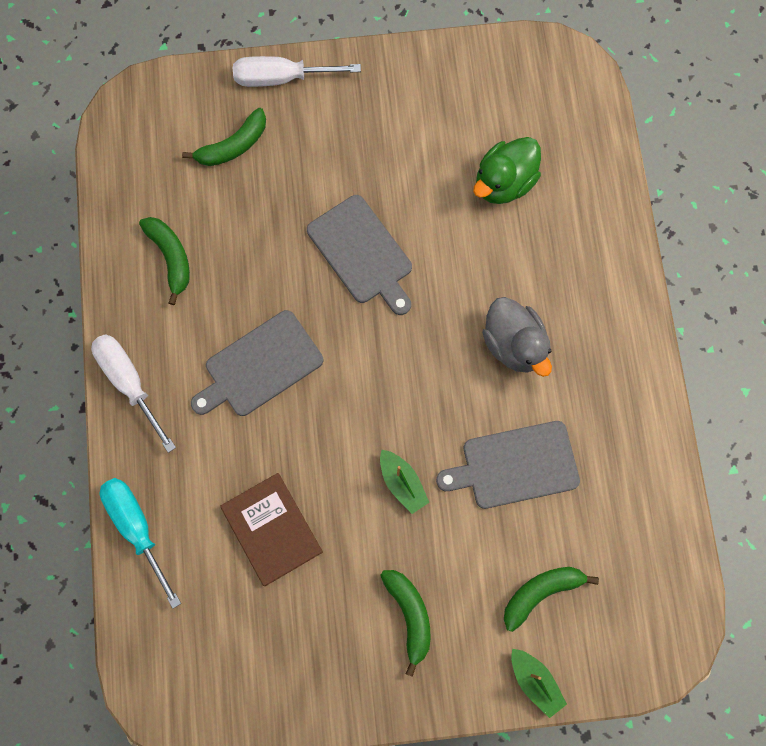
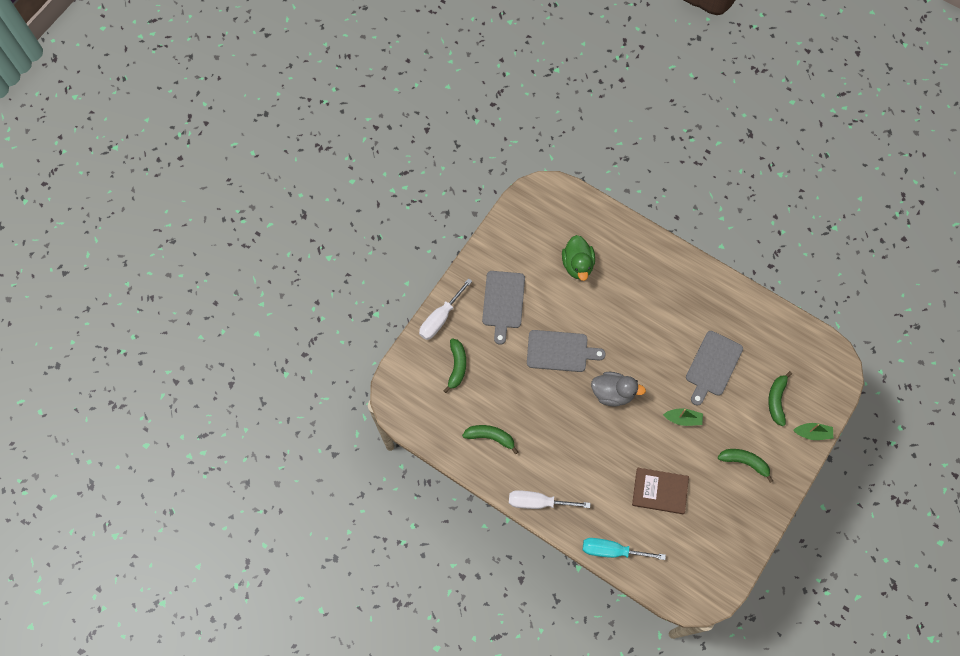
camera: 50 degrees left, 5 degrees down
(260, 366) = (578, 438): grey cutting board -> grey cutting board (503, 302)
(514, 344) = (657, 322): grey duck -> grey duck (613, 393)

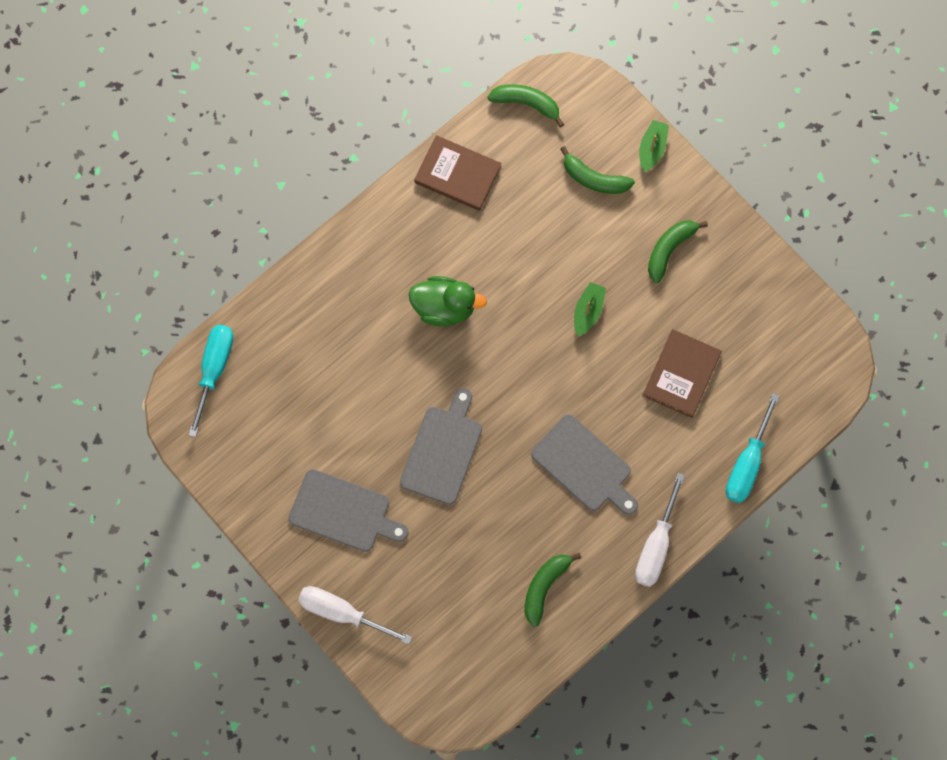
camera: 75 degrees left, 5 degrees up
(440, 318) = (342, 612): white screwdriver -> white screwdriver turned 150 degrees clockwise
(457, 366) = (424, 607): green banana -> green banana (526, 104)
(570, 203) = (214, 369): none -> turquoise screwdriver
(577, 264) = (316, 387): green duck -> green duck (444, 307)
(613, 393) = (525, 395): grey duck -> none
(712, 366) = (522, 247): grey cutting board -> grey cutting board (584, 466)
(747, 312) = (457, 174): none -> brown book

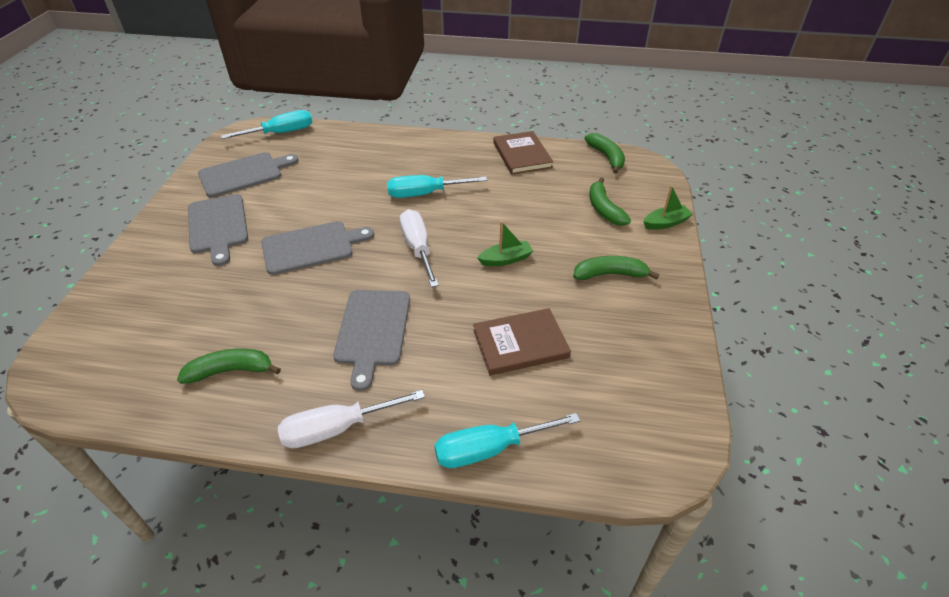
camera: 50 degrees right, 30 degrees down
(269, 447) = (244, 174): none -> grey cutting board
(342, 612) = (126, 265): white screwdriver -> white screwdriver (418, 248)
(444, 307) = (425, 194): green duck -> turquoise screwdriver

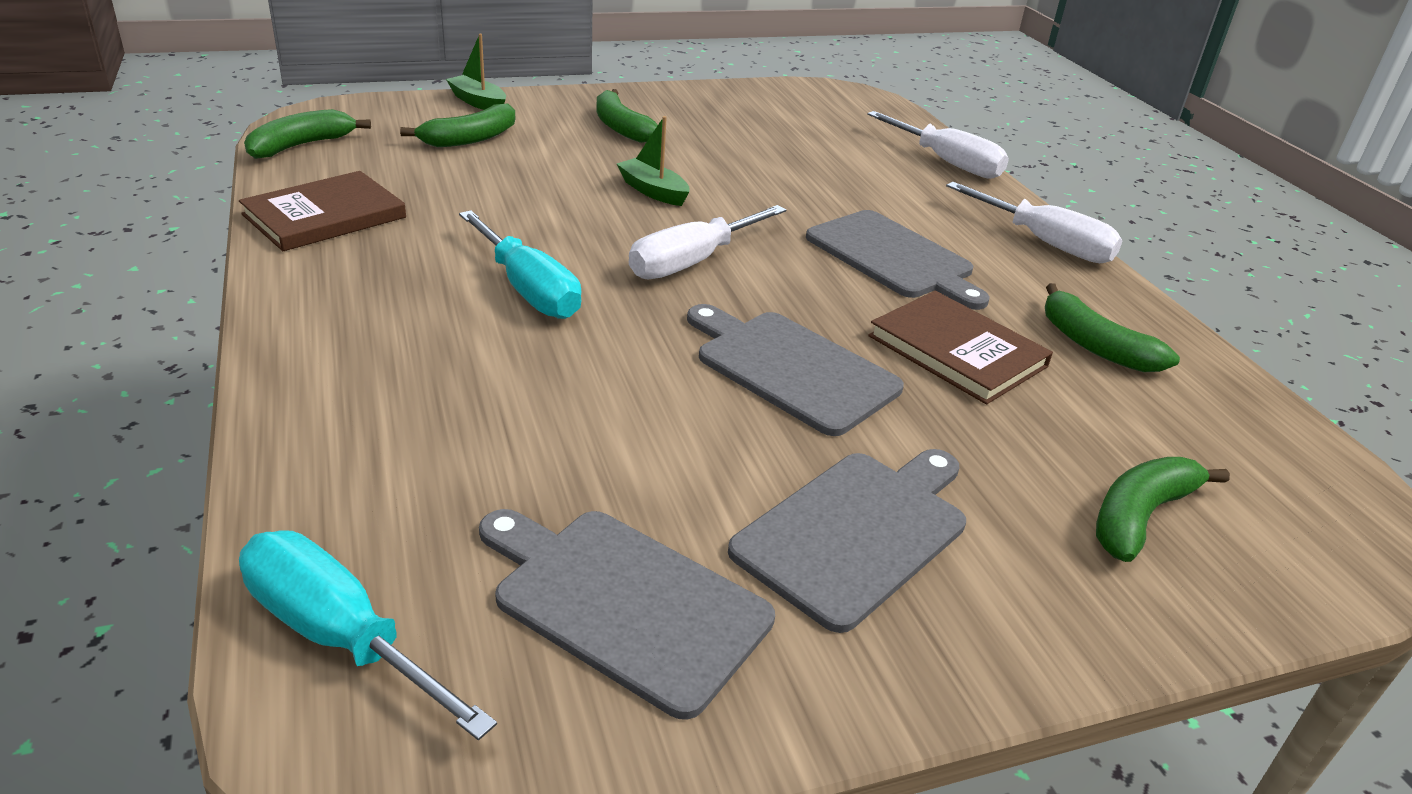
camera: 120 degrees left, 10 degrees down
(141, 304) = (1140, 516): none -> green banana
(372, 330) = (893, 257): grey cutting board -> grey cutting board turned 75 degrees clockwise
(489, 449) = (947, 162): turquoise screwdriver -> white screwdriver
(520, 344) = (797, 164): brown book -> brown book (957, 351)

